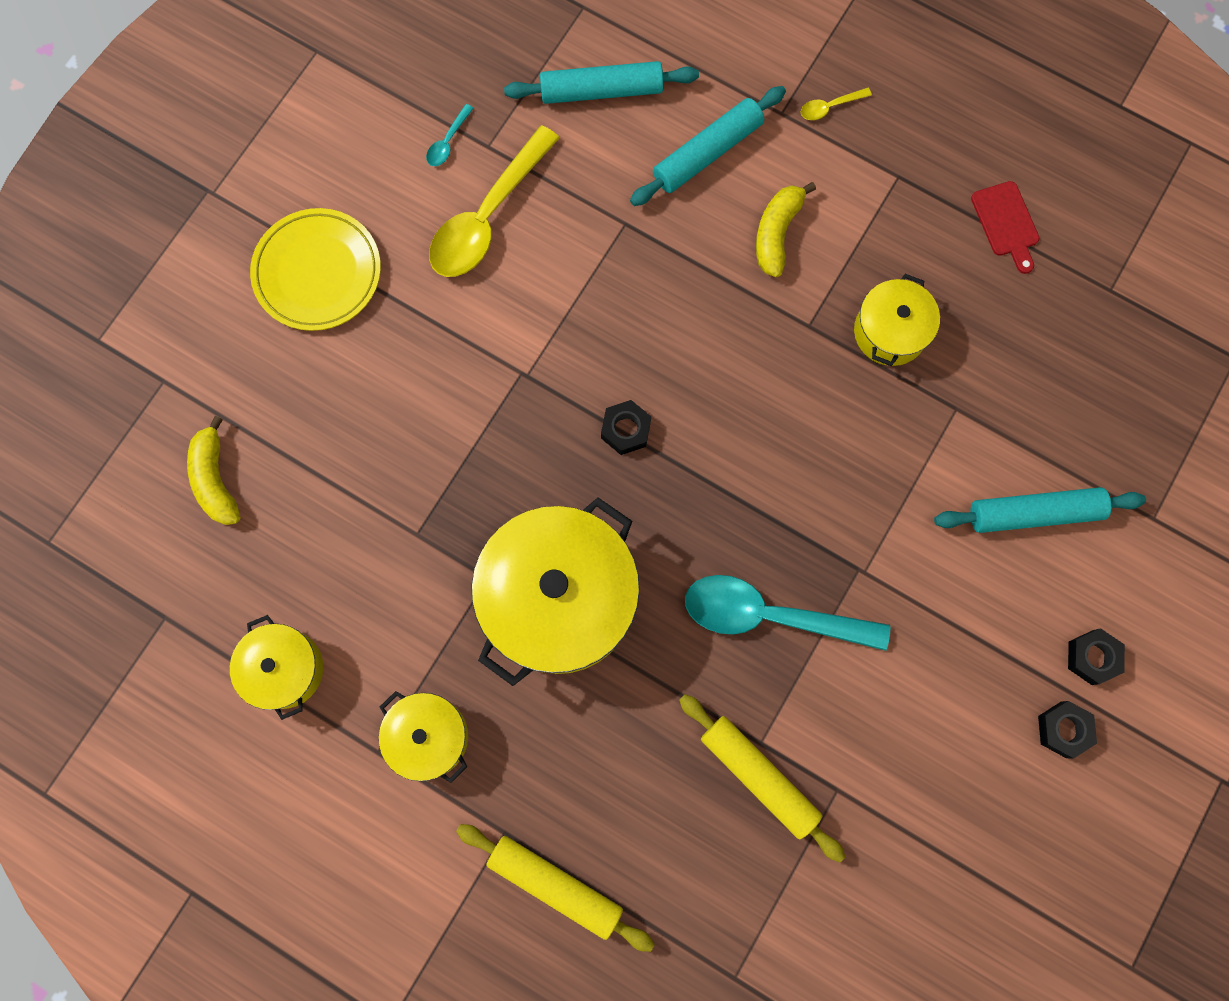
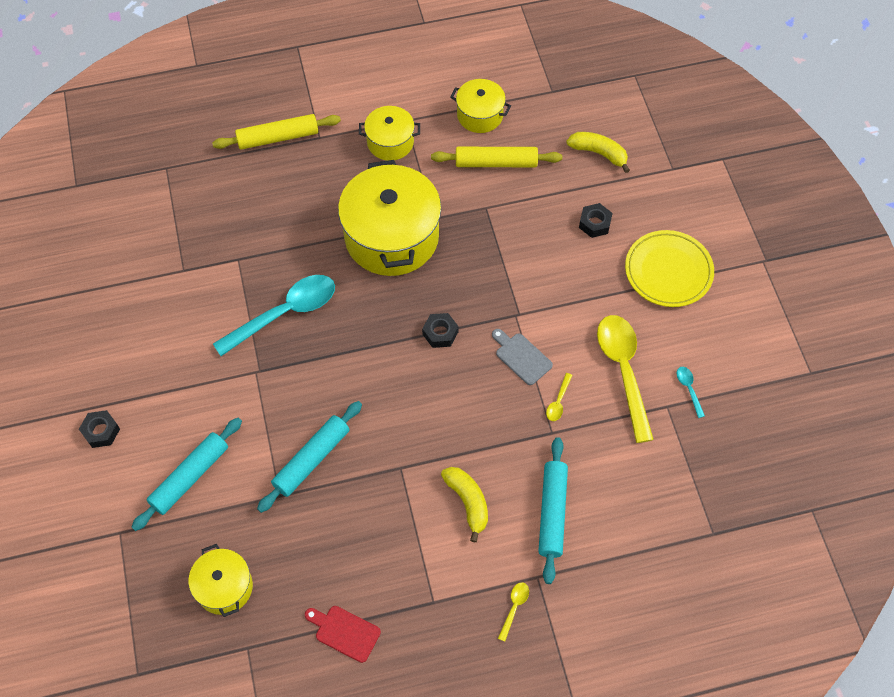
camera: 135 degrees right, 15 degrees down
(571, 325) = (521, 357): none -> grey cutting board
(585, 246) = (558, 401): none -> yellow spoon
(601, 90) = (646, 493): turquoise rolling pin -> turquoise rolling pin (312, 459)
(758, 776) = (226, 246): yellow rolling pin -> yellow rolling pin (496, 163)
(890, 332) = (353, 504): yellow pot -> yellow pot (224, 587)
(1063, 729) = (90, 385): black nut -> black nut (594, 223)

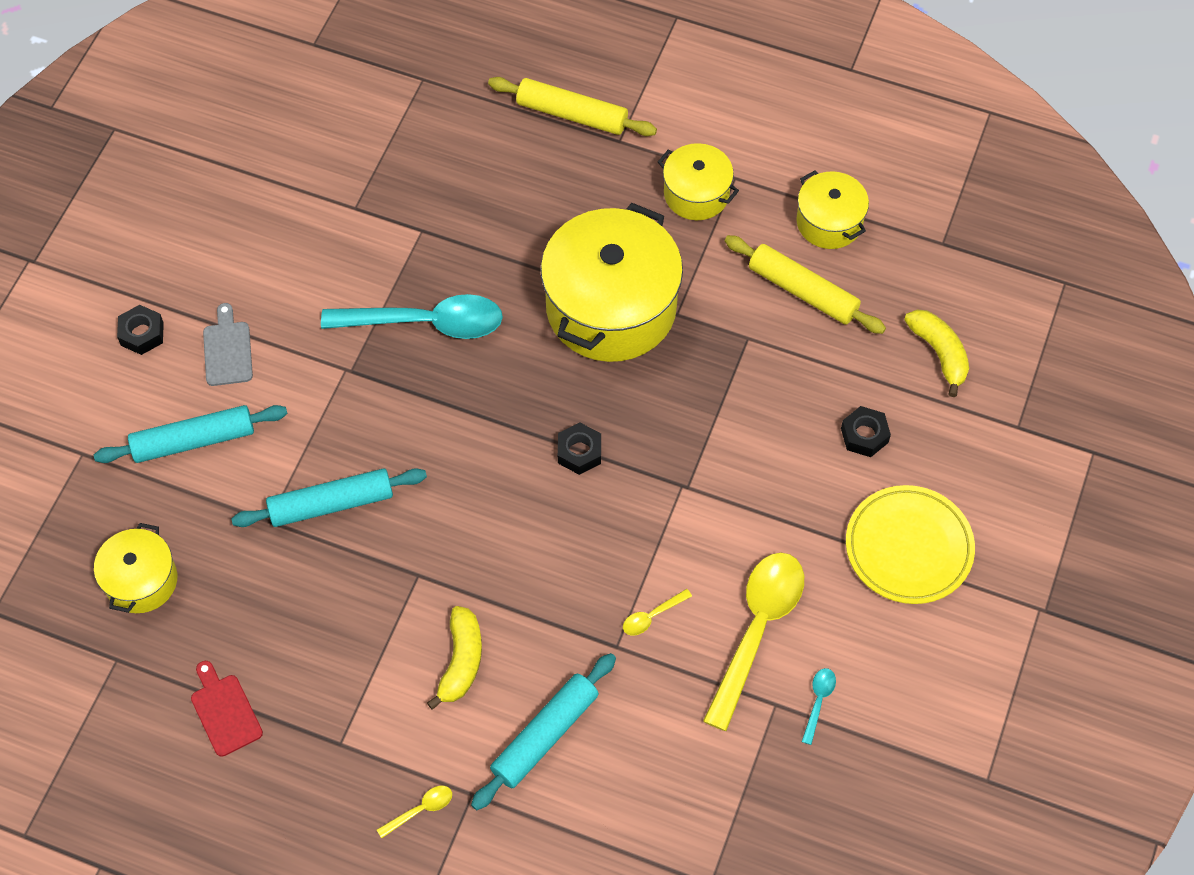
camera: 35 degrees right, 0 degrees up
(521, 357) = (650, 538): grey cutting board -> grey cutting board (227, 350)

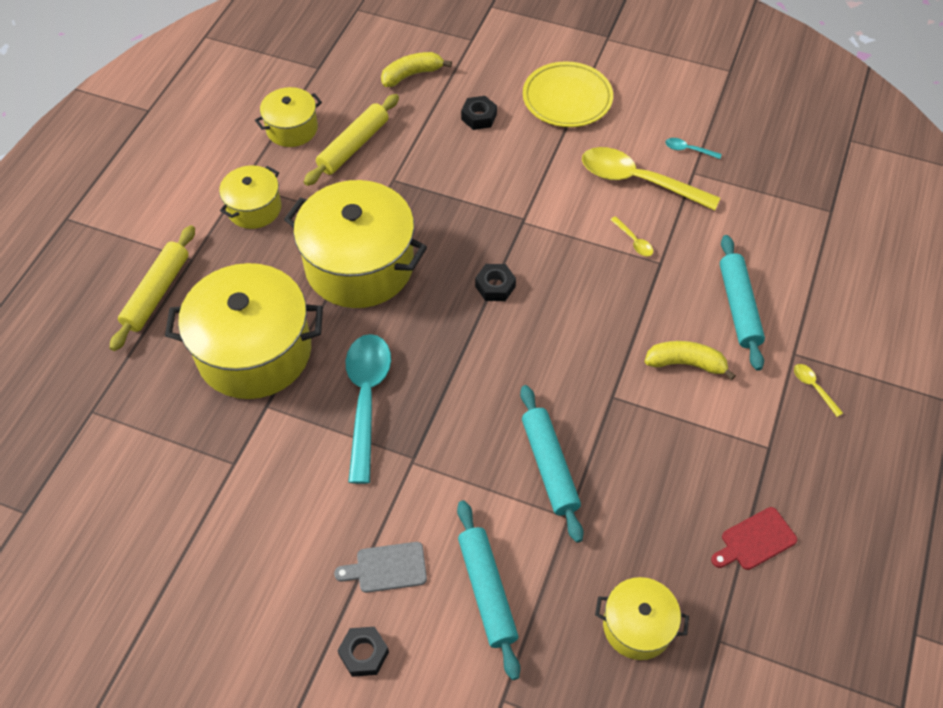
camera: 90 degrees left, 5 degrees down
(492, 213) = (254, 351): none -> yellow pot
(545, 735) = (739, 307): turquoise rolling pin -> turquoise rolling pin turned 45 degrees clockwise

